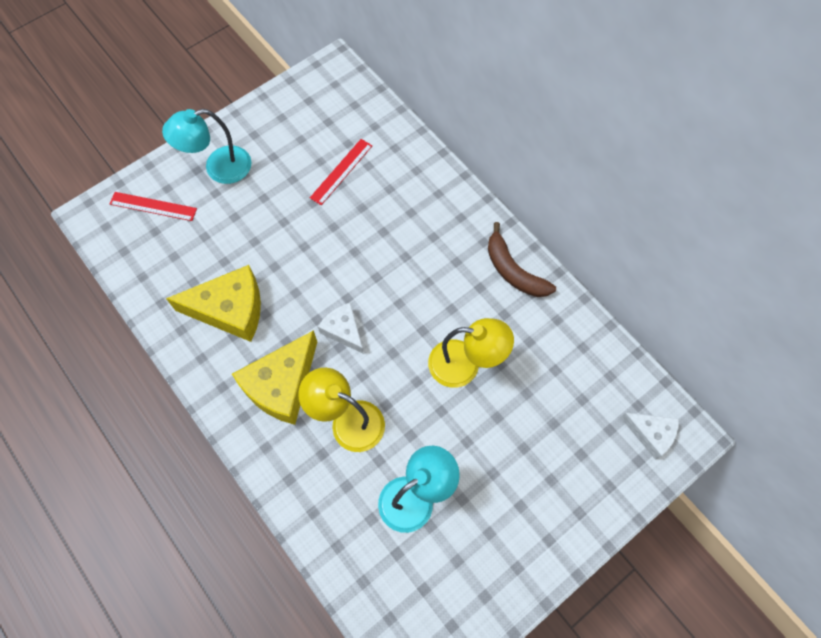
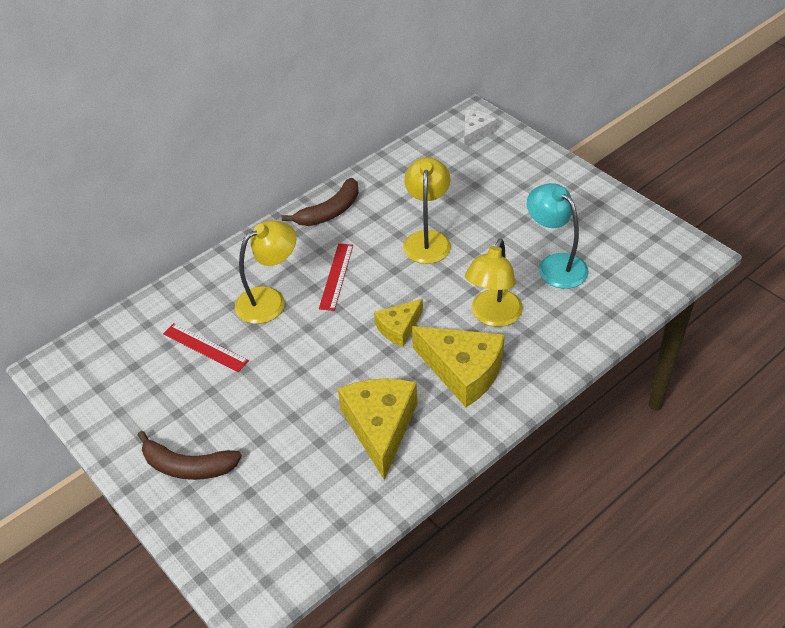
camera: 90 degrees left, 20 degrees down
(153, 206) = (239, 530): red ruler -> red ruler (336, 276)
(218, 168) = (188, 466): turquoise lamp -> brown banana
(343, 330) = (399, 328): white cheese -> yellow cheese
(392, 219) = (269, 300): none -> yellow lamp

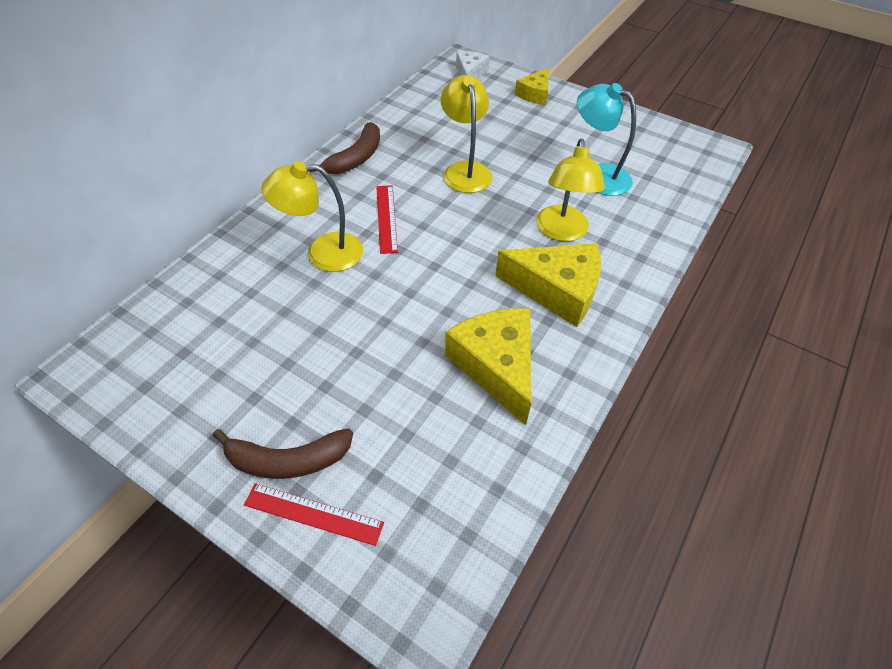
camera: 20 degrees left, 5 degrees up
(205, 347) = (265, 316): red ruler -> red ruler (313, 514)
(269, 300) = (323, 253): yellow lamp -> yellow lamp turned 135 degrees counterclockwise
(399, 328) = (473, 258): yellow cheese -> yellow cheese (535, 94)

